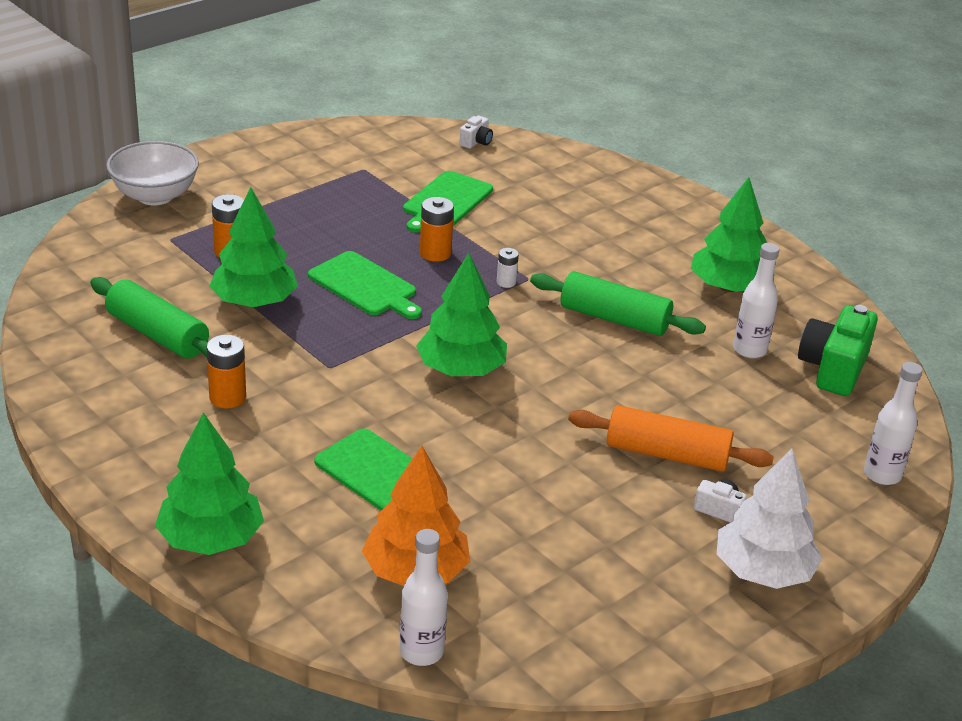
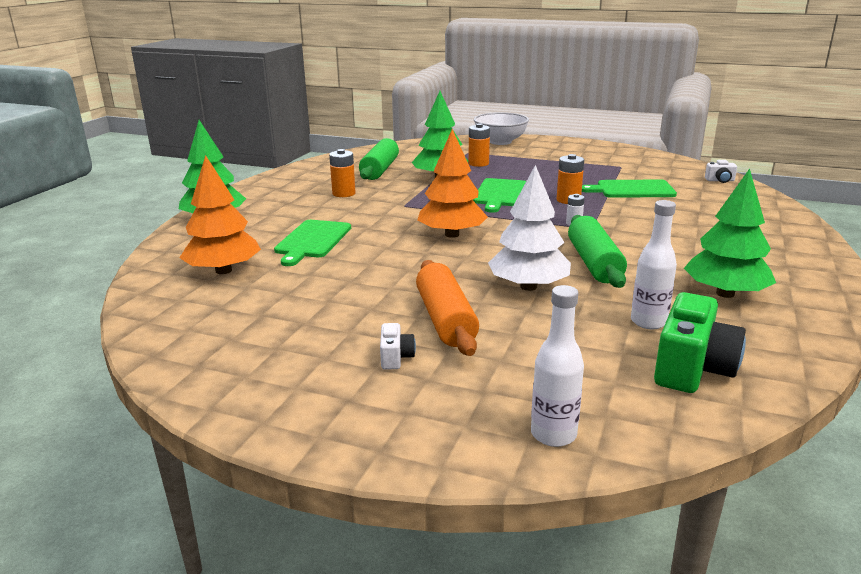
camera: 65 degrees right, 10 degrees down
(421, 652) = (143, 290): white bottle -> none
(461, 369) = (452, 234): green tree -> orange tree
(763, 571) = (328, 397): white tree -> white tree (528, 286)
(833, 369) = (692, 368): green camera -> green camera turned 120 degrees clockwise

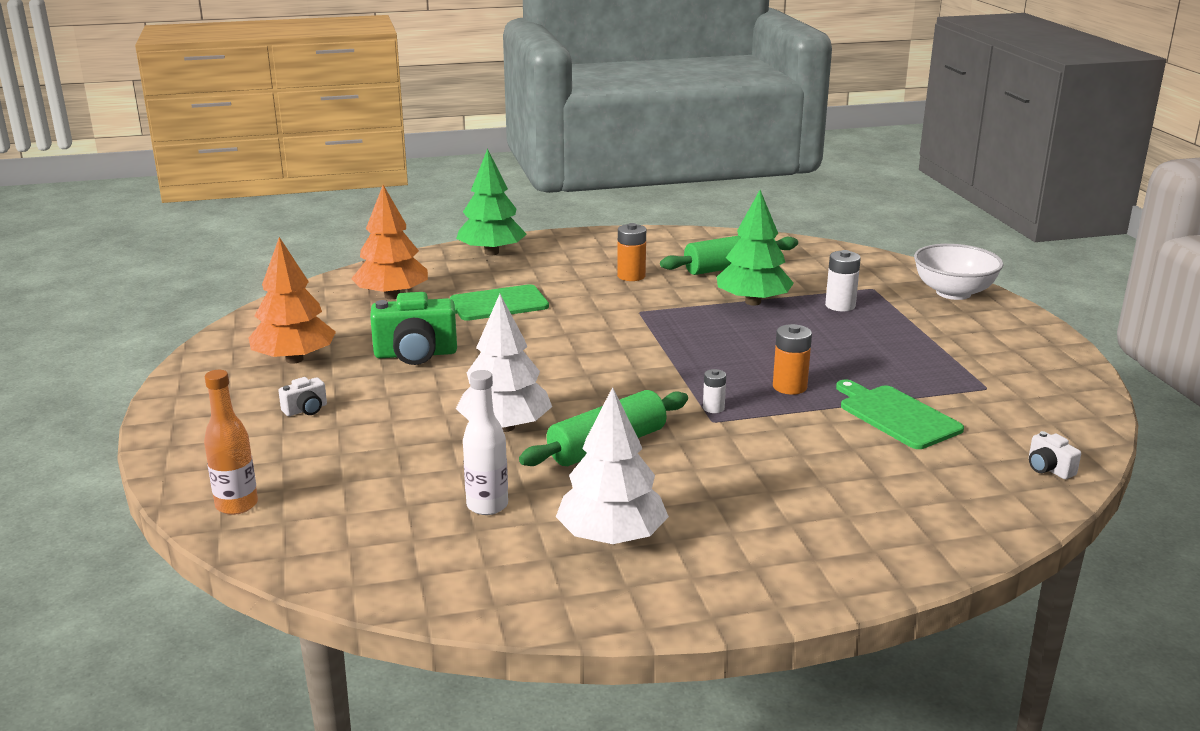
camera: 55 degrees right, 0 degrees up
(446, 319) = (393, 409): orange rolling pin -> none
(452, 234) = (591, 356): orange tree -> orange tree (294, 359)
(478, 163) = (840, 305): orange battery -> white battery
(500, 194) = (749, 345): green cutting board -> none
(553, 434) = (237, 505): white bottle -> orange bottle
(692, 368) = (405, 547): green camera -> green camera (416, 354)
(725, 293) = (612, 537): green tree -> white tree

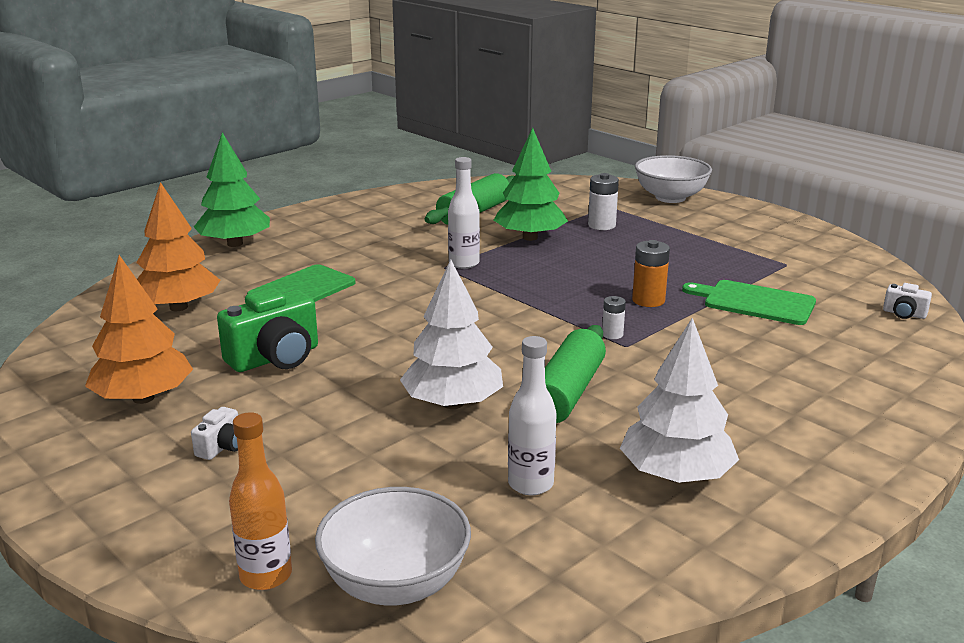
camera: 30 degrees left, 0 degrees up
(309, 540) = (395, 584): none -> white bowl
(631, 276) = (397, 238): orange battery -> none
(661, 312) = (464, 263): none -> white bottle

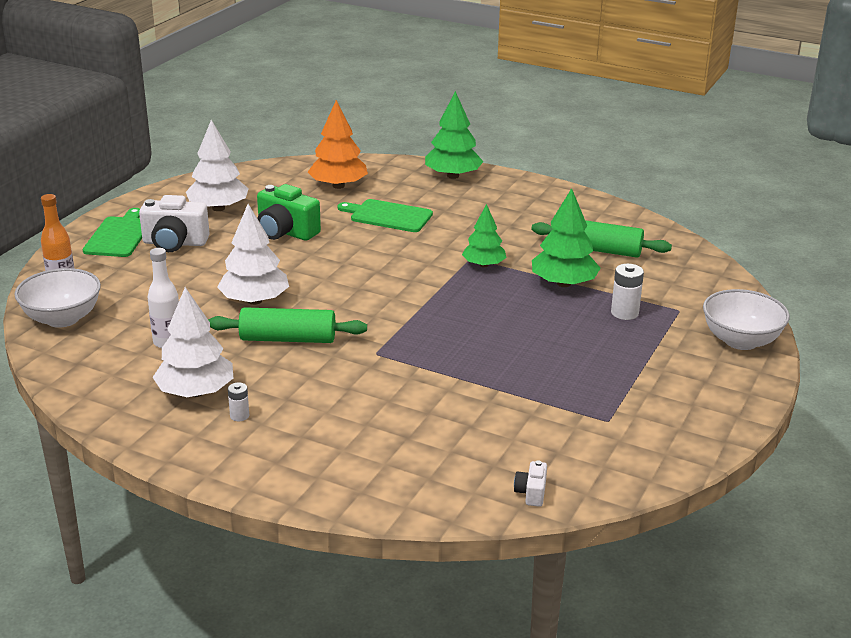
camera: 70 degrees right, 5 degrees up
(143, 398) = (218, 208): orange tree -> white tree
(222, 447) = (175, 243): white camera -> white camera, size x2.07
(464, 263) = (483, 265): white bottle -> green tree
(612, 334) = (392, 345): white battery -> white battery (239, 416)
(648, 300) = (468, 354): orange battery -> none
(754, 302) = (500, 407): green cutting board -> green cutting board (119, 235)

